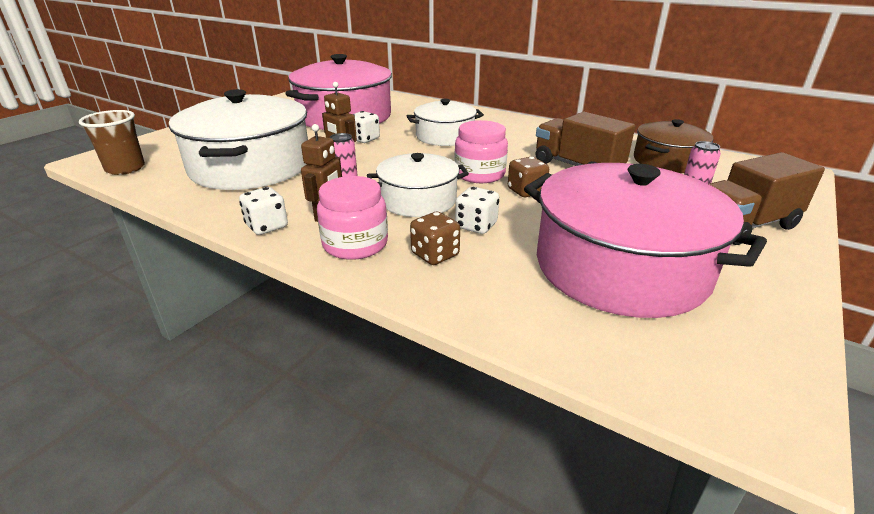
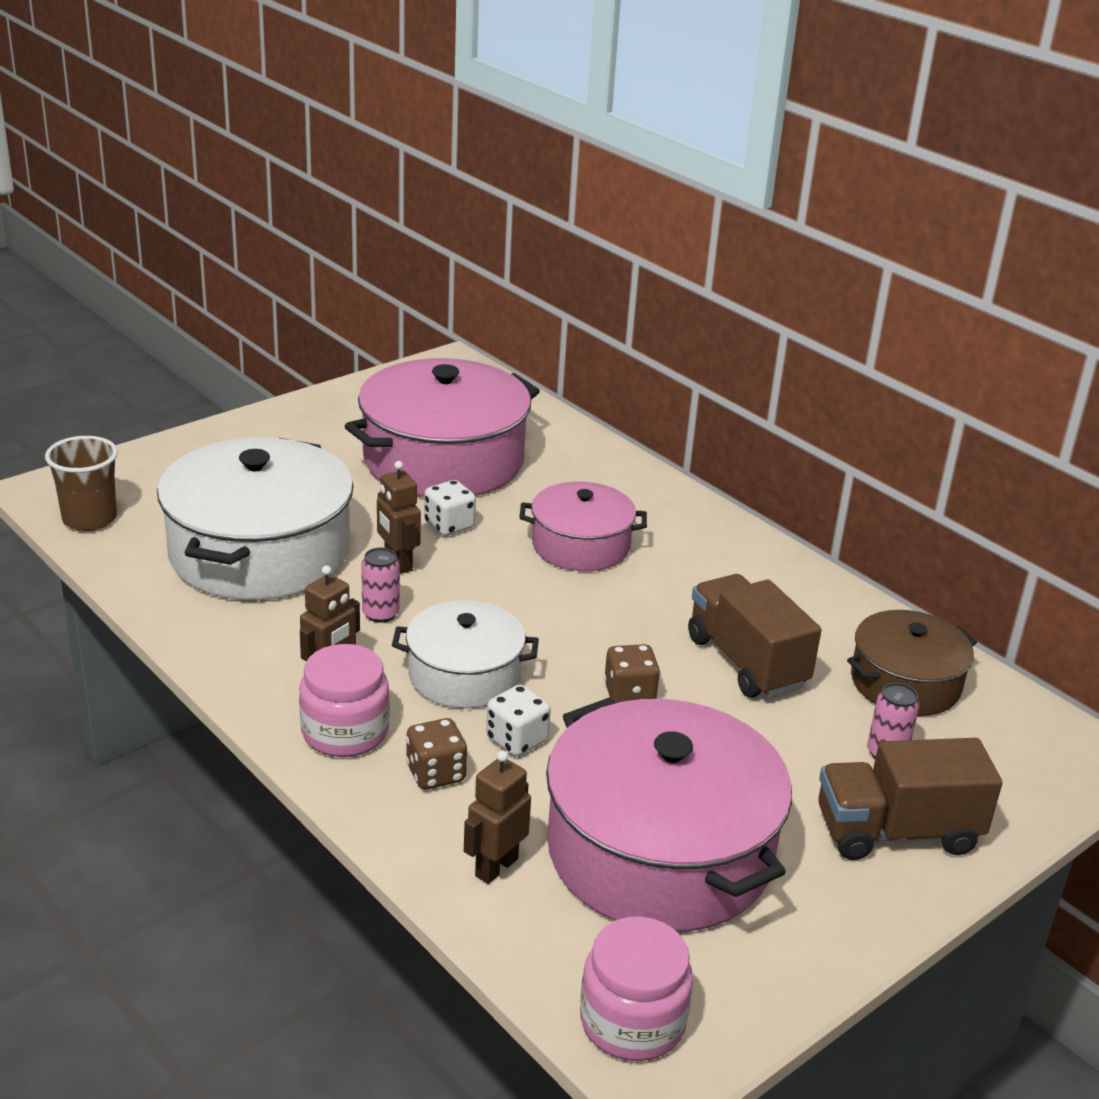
camera: 15 degrees right, 0 degrees up
(267, 226) = (246, 675): white dice -> none
(445, 136) = (581, 545): white pot -> pink pot
(479, 174) = (583, 644): pink jar -> pink jar (632, 1021)
(519, 302) = (496, 867): none -> brown robot

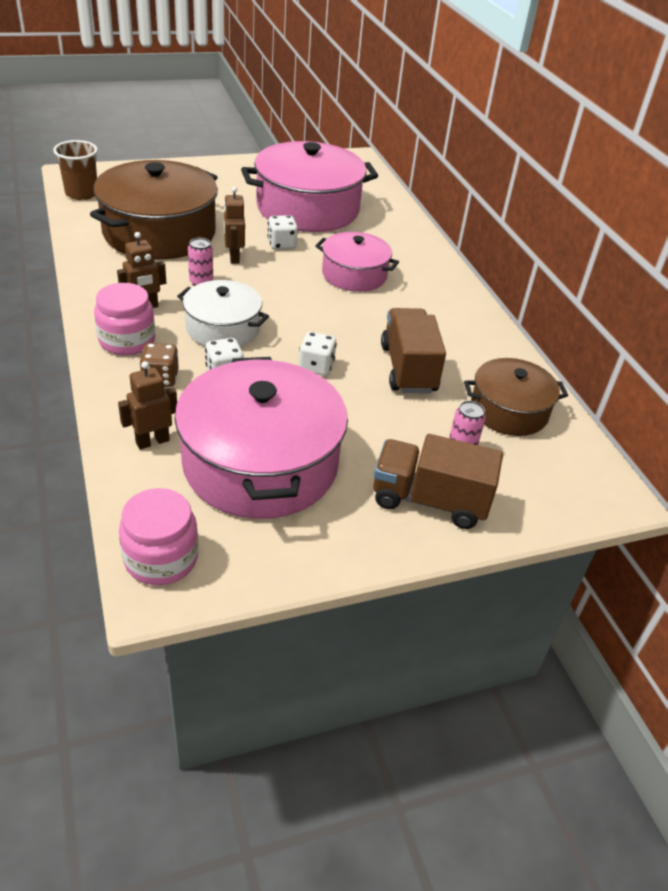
camera: 20 degrees right, 10 degrees up
(259, 552) = (159, 233): white pot -> brown pot
(629, 694) = (316, 367): brown dice -> white dice

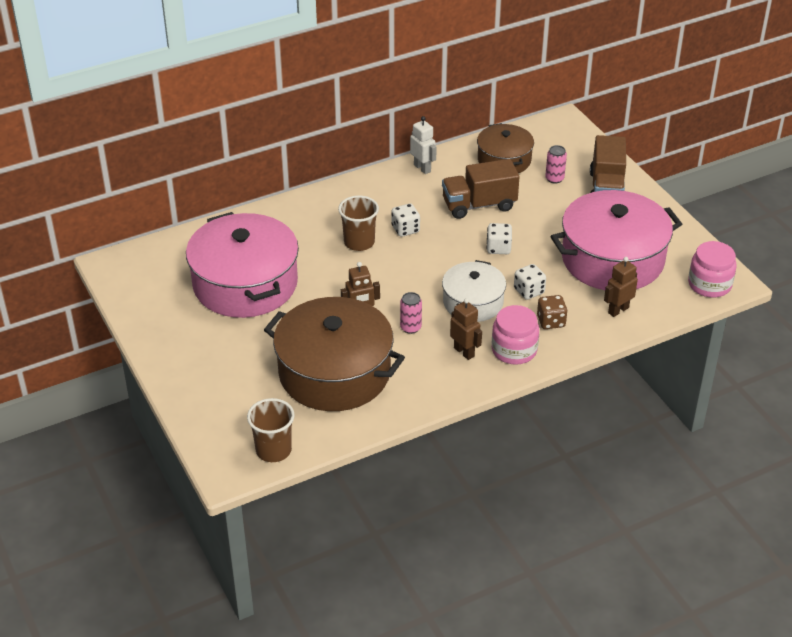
camera: 95 degrees left, 0 degrees up
(152, 441) = (618, 310): brown robot -> brown robot turned 90 degrees clockwise
(282, 244) = (324, 290): white dice -> white dice (405, 229)
(354, 275) = (359, 242): pink pot -> brown cup
(491, 339) = (422, 168): none -> white robot

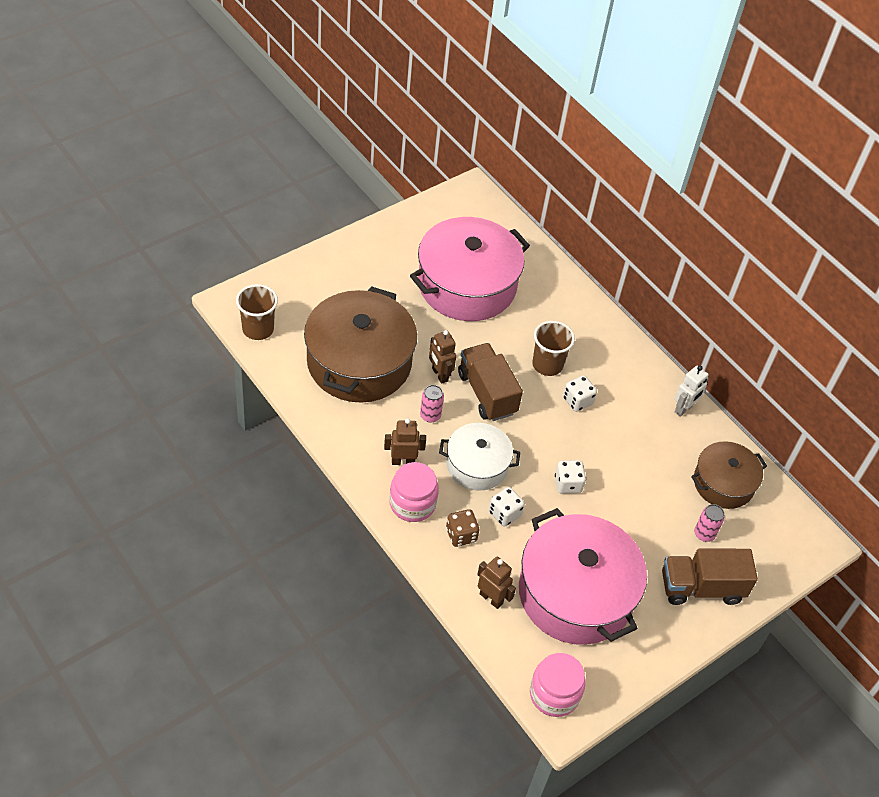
camera: 75 degrees right, 10 degrees up
(464, 352) = (403, 461): brown robot -> brown robot turned 135 degrees counterclockwise
(479, 205) = (635, 463): brown truck -> brown truck (487, 393)

